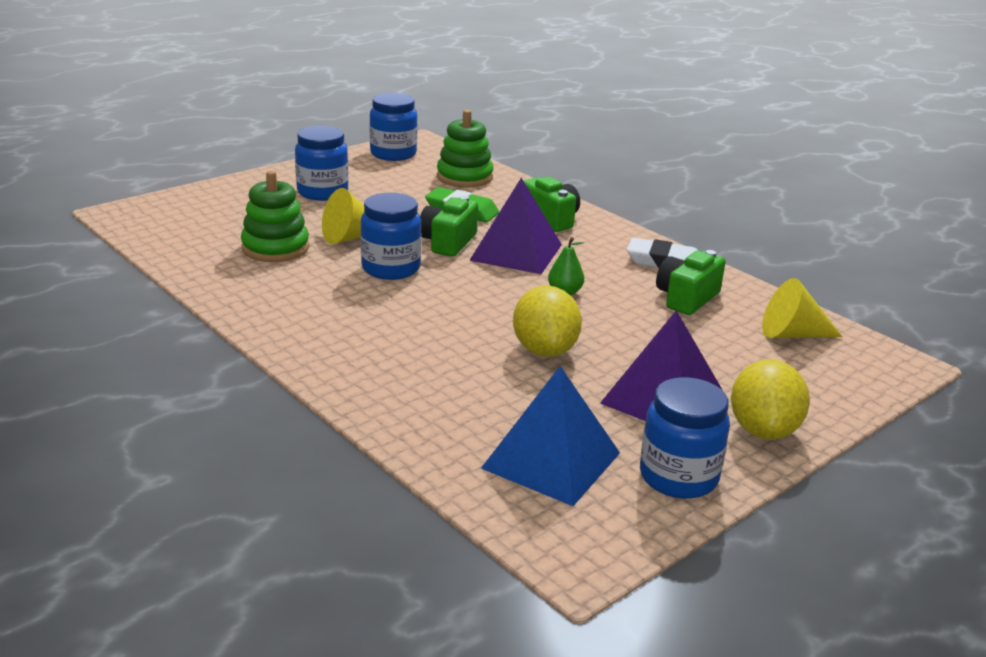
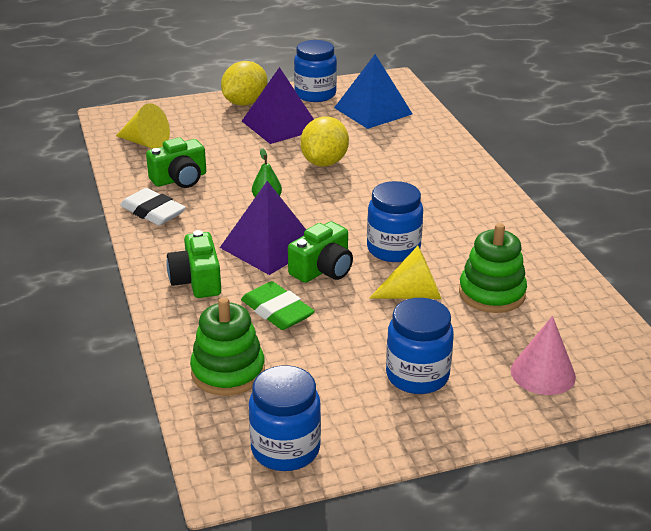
camera: 155 degrees left, 5 degrees up
(221, 205) = (543, 373): none -> pink cone

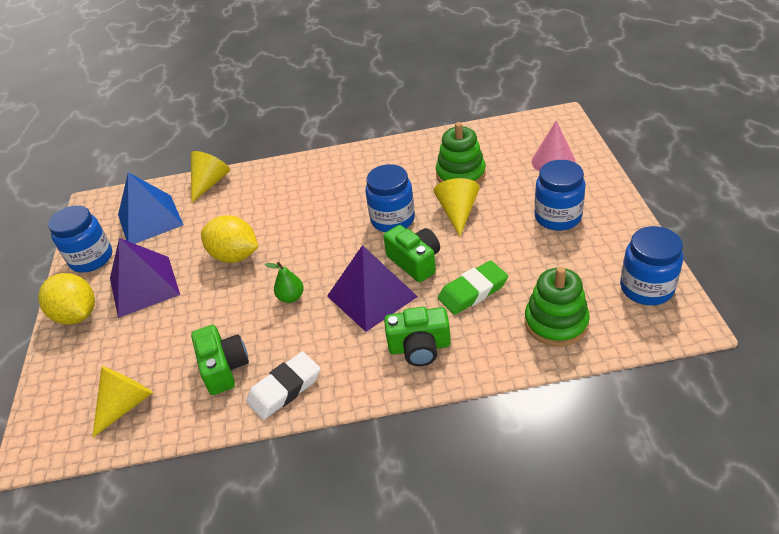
camera: 75 degrees left, 10 degrees up
(437, 131) = (210, 183): none -> yellow cone

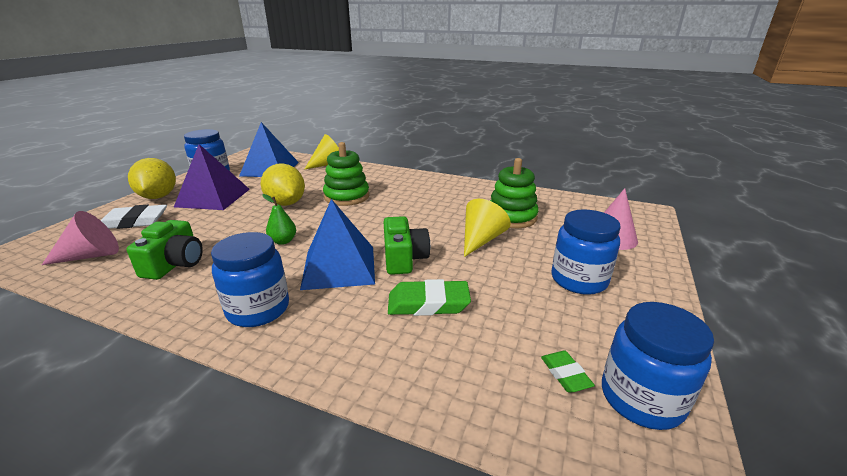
camera: 25 degrees right, 15 degrees down
(126, 404) = (91, 255): yellow cone -> pink cone
(284, 389) = (185, 300): white eraser -> white eraser (134, 221)
(371, 296) = (339, 266): purple pyramid -> blue pyramid
(392, 219) = (421, 224): blue jar -> blue jar (258, 309)
(419, 347) = (325, 326): green camera -> none
(556, 322) = (486, 377): green stacking toy -> green stacking toy (346, 196)
(598, 295) = (565, 374): none -> green eraser

